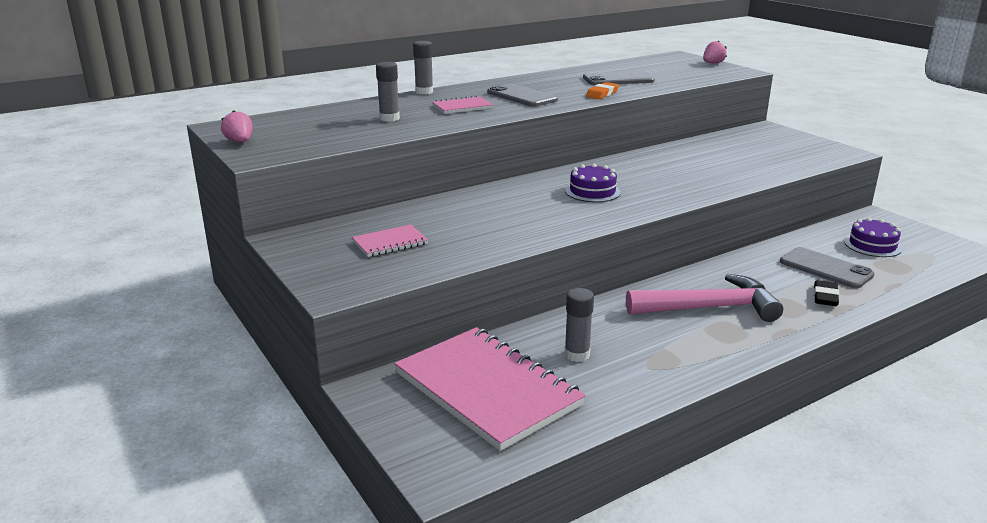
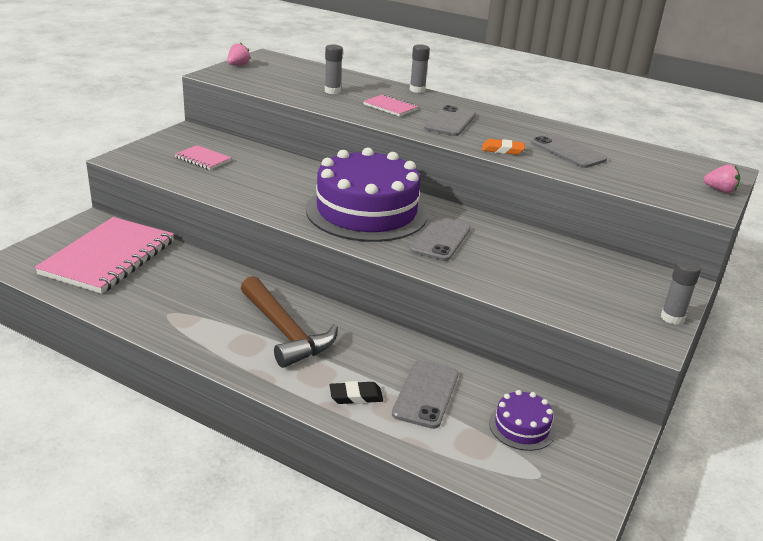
camera: 60 degrees right, 5 degrees up
(577, 354) = (171, 282): grey glue stick -> grey glue stick (672, 318)
(592, 191) = (366, 211): purple cake -> purple cake, size x2.36
(665, 176) = (440, 239): none -> grey phone
(710, 308) = (285, 332): pink hammer -> brown hammer

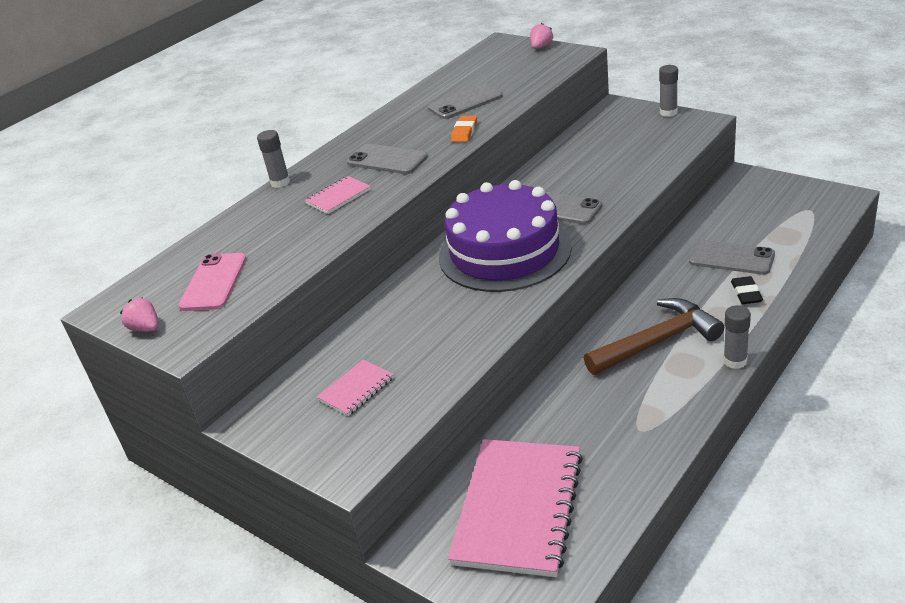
camera: 75 degrees left, 5 degrees up
(109, 257) = (518, 508): pink notebook -> pink notebook turned 75 degrees clockwise
(283, 78) = (214, 282): none -> pink phone
(332, 91) = (276, 239): grey glue stick -> grey glue stick (735, 361)
(522, 426) = (757, 215): purple cake -> none

